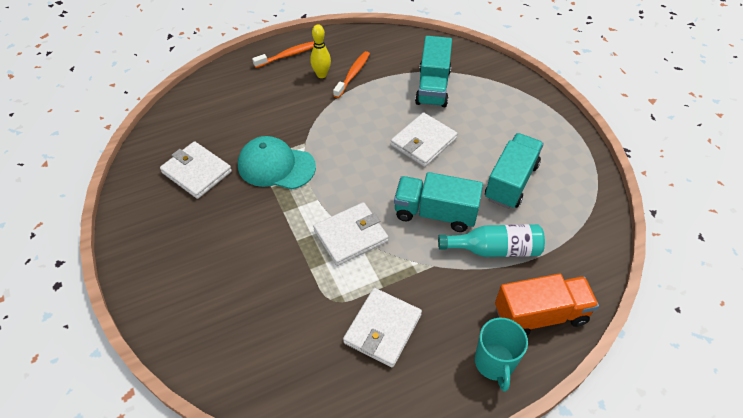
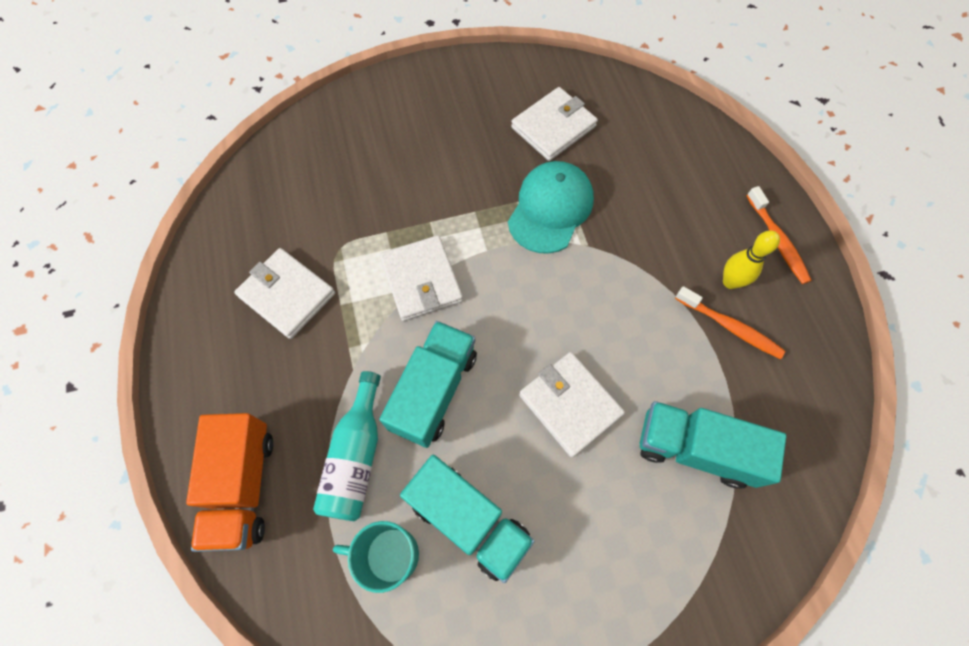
camera: 100 degrees right, 15 degrees up
(494, 363) = (203, 408): turquoise mug -> turquoise mug (390, 555)

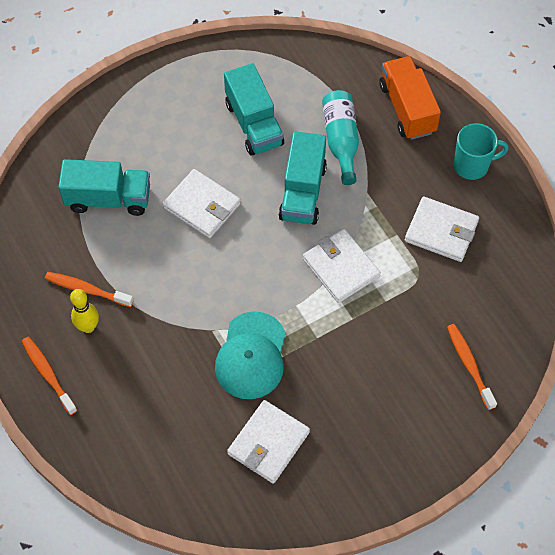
camera: 165 degrees right, 5 degrees down
(329, 150) = (469, 365): none -> orange toothbrush
(390, 555) = (297, 96): turquoise mug -> turquoise mug (472, 165)
(468, 520) = (254, 124): turquoise truck -> turquoise truck turned 135 degrees counterclockwise

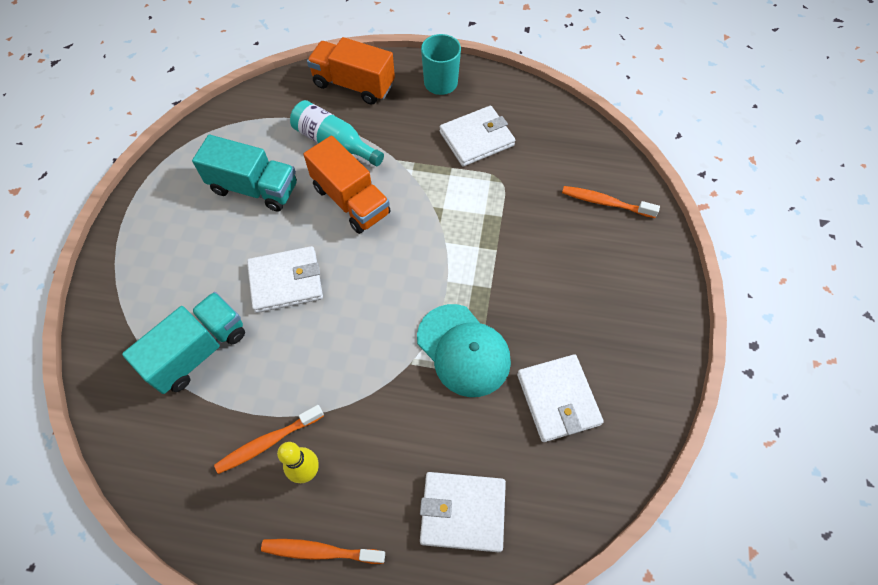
camera: 50 degrees left, 0 degrees up
(302, 192) = (351, 200): turquoise truck -> orange truck
(340, 268) = (444, 224): white wallet -> white wallet (462, 512)

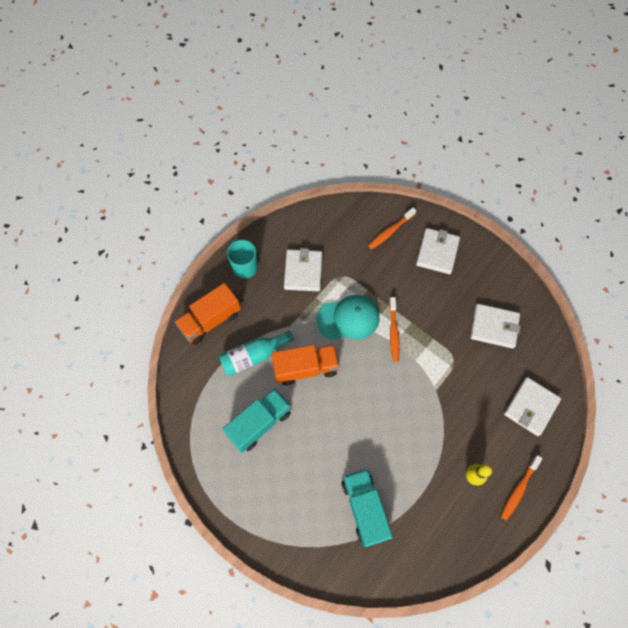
camera: 60 degrees left, 5 degrees up
(268, 442) = (444, 491): orange toothbrush -> orange toothbrush (393, 332)
(286, 281) = (343, 434): white wallet -> white wallet (437, 252)
(463, 350) = (442, 358): turquoise cap -> turquoise cap (348, 318)

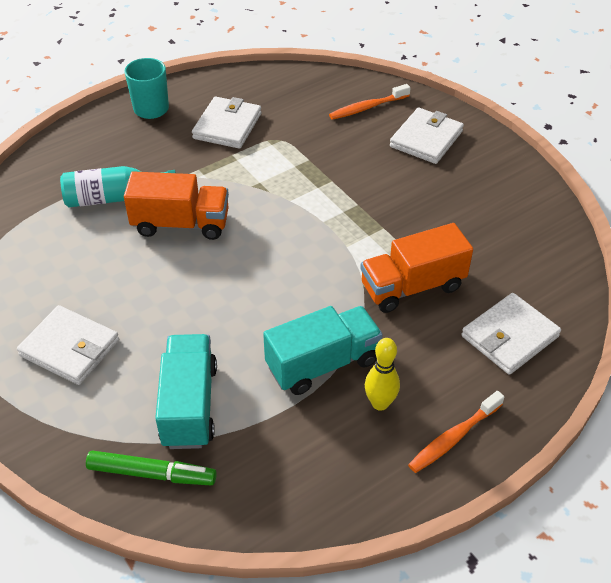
camera: 15 degrees right, 20 degrees down
(210, 320) = (76, 151): orange truck -> orange truck (412, 286)
(259, 423) = (83, 270): turquoise truck -> turquoise truck (322, 364)
(348, 318) = (267, 183): turquoise cap -> none
(361, 561) = (152, 473): none -> green marker
(393, 332) = (327, 210): orange toothbrush -> none
(494, 327) = (482, 232): white wallet -> white wallet (70, 348)

